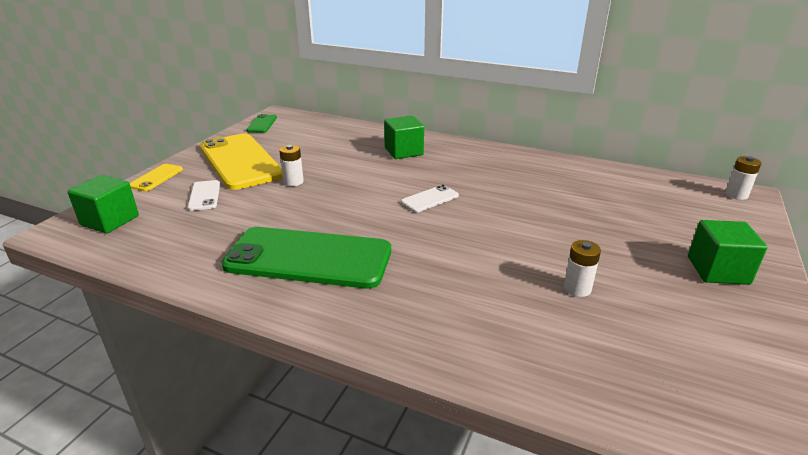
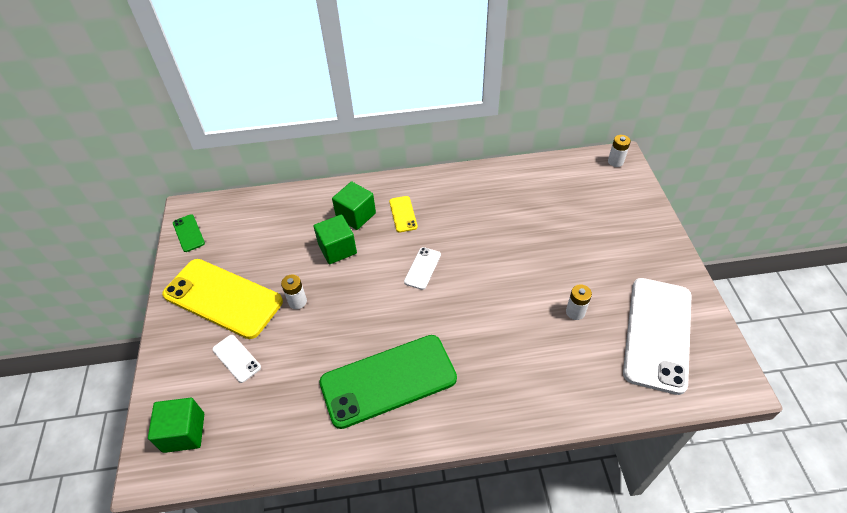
camera: 30 degrees left, 20 degrees up
(156, 178) = (165, 359): yellow phone -> yellow phone (403, 214)
(688, 353) = (658, 334): none -> white phone
(718, 270) = (640, 251): green cube -> green cube (337, 249)

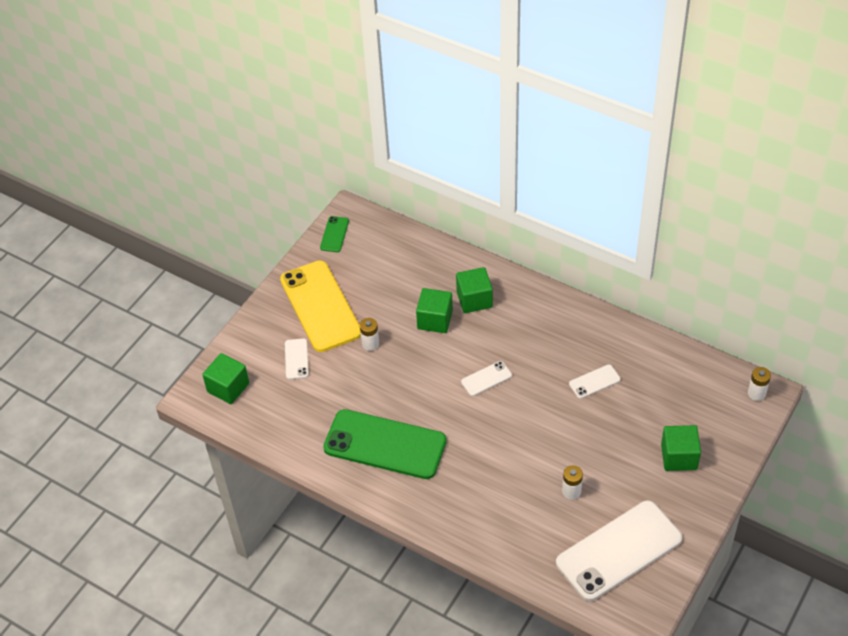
camera: 40 degrees right, 0 degrees up
(403, 214) = (514, 322): yellow phone -> none
(505, 219) = (594, 382): none -> white phone
(617, 234) = (679, 457): none -> green cube

